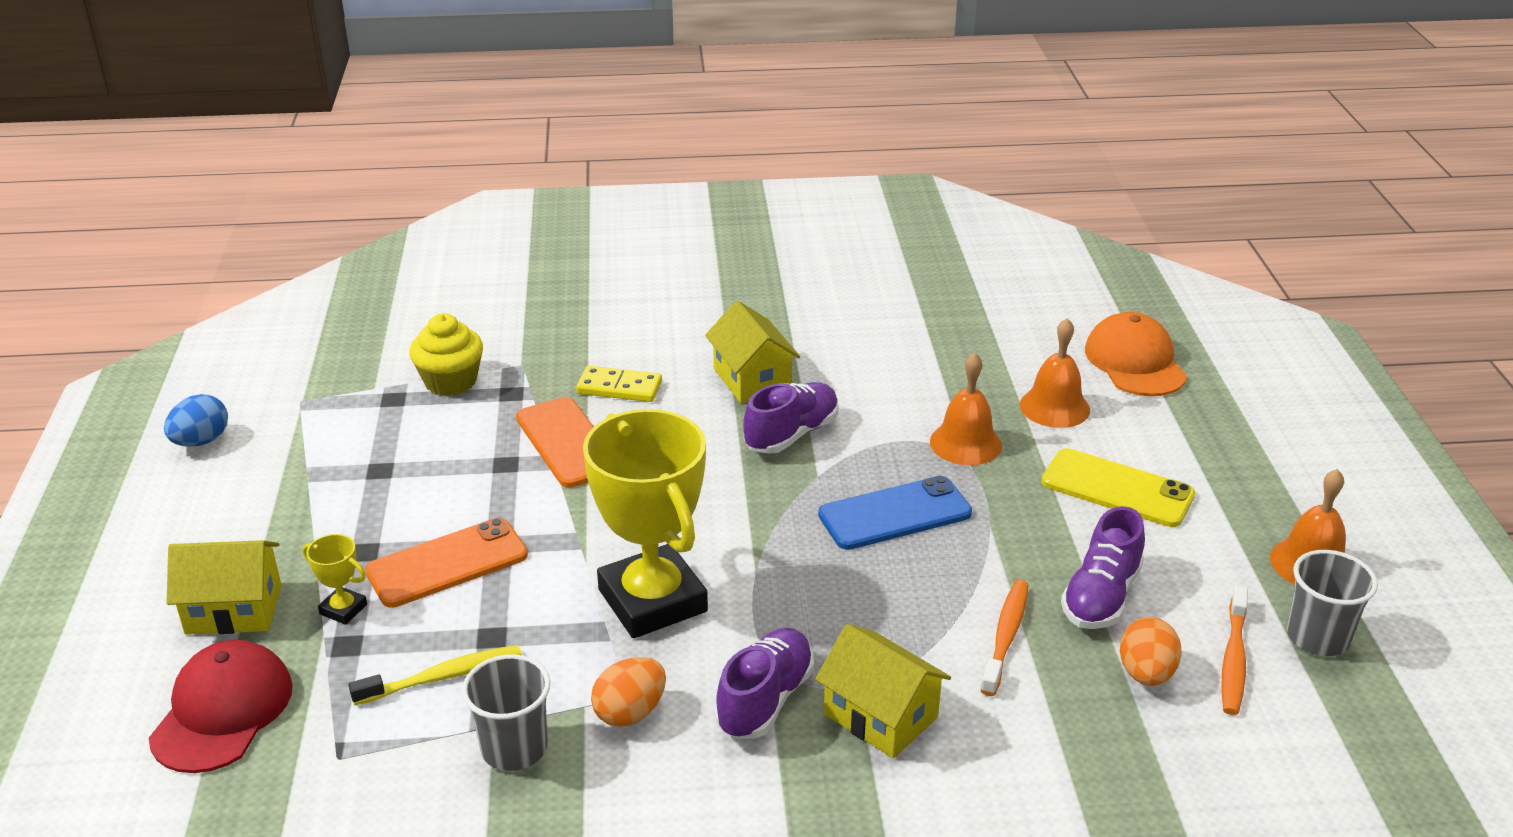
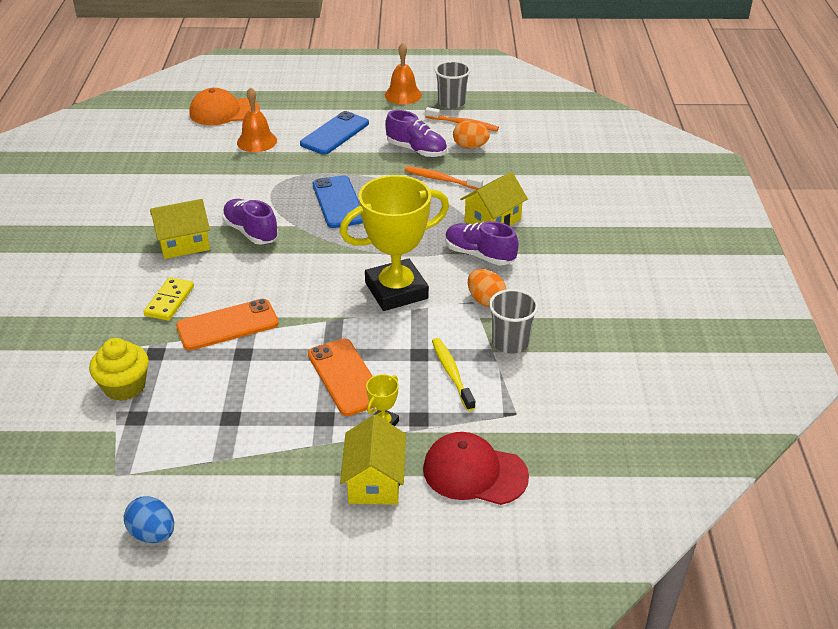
camera: 85 degrees left, 5 degrees up
(965, 443) = (281, 173): orange bell -> none
(1117, 489) = (335, 134): yellow phone -> blue phone

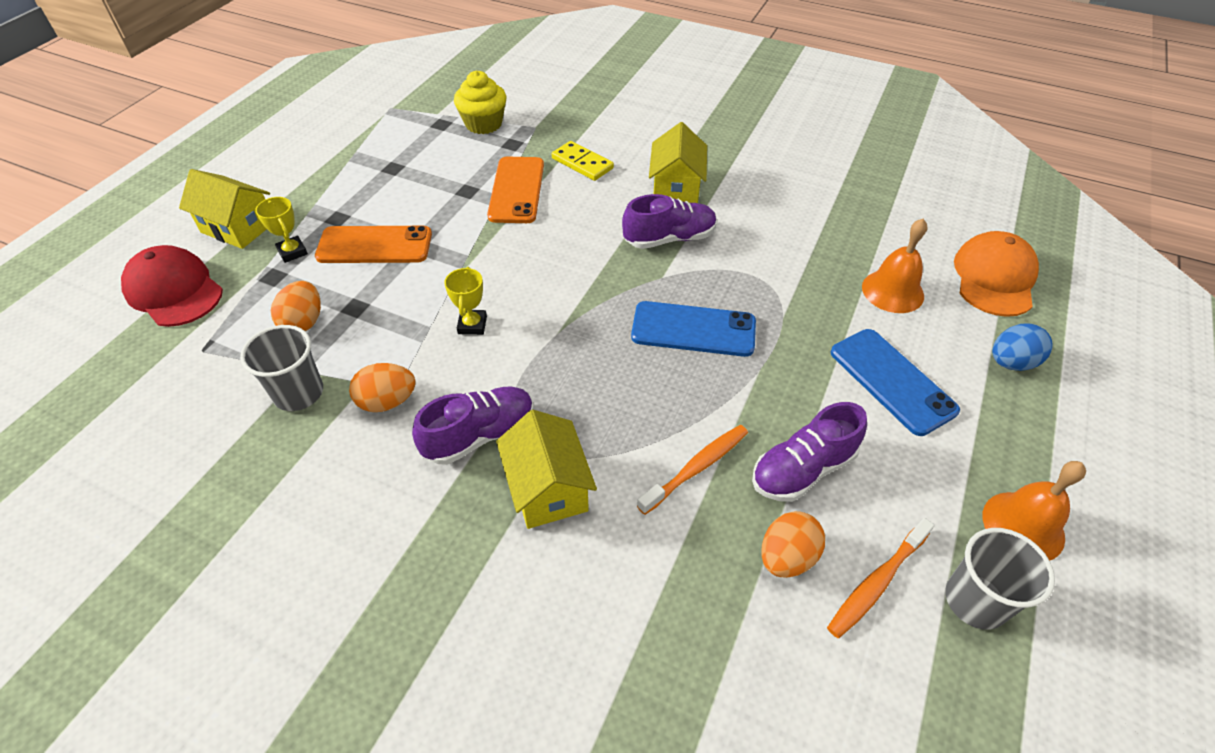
camera: 115 degrees right, 10 degrees up
(153, 533) = (317, 115): blue egg -> blue egg (1011, 363)
(396, 290) = (472, 325): yellow trophy -> yellow trophy, size x0.40
(451, 373) = (304, 322): yellow toothbrush -> orange egg
(474, 472) = (174, 290): red cap -> red cap turned 90 degrees counterclockwise

